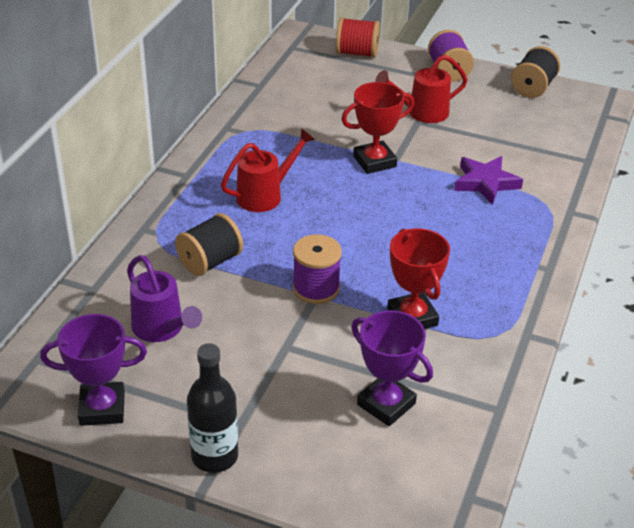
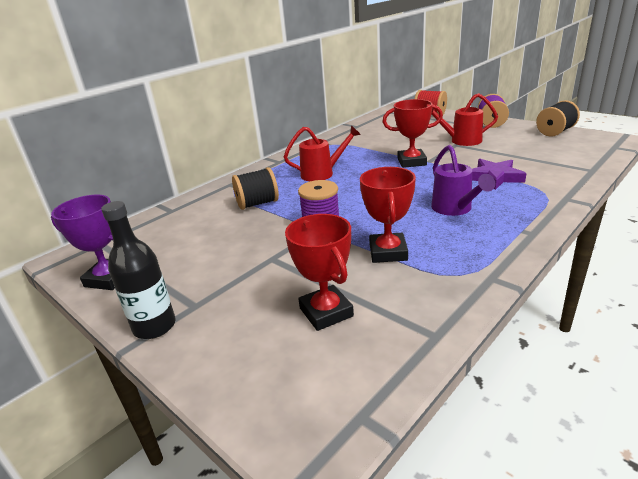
camera: 25 degrees right, 10 degrees down
(162, 329) = (193, 236): purple watering can -> purple watering can (454, 209)
(386, 404) = (326, 312): purple trophy -> red trophy

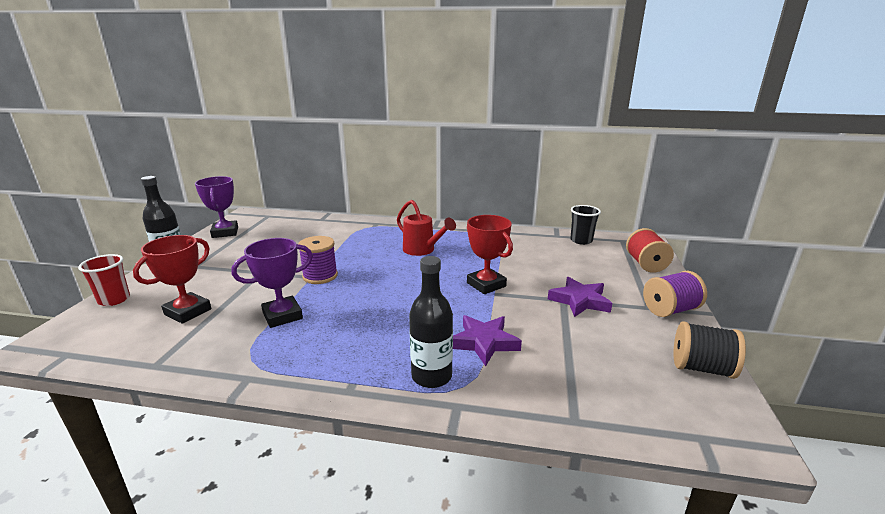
camera: 55 degrees right, 5 degrees down
(227, 380) = (114, 300): none -> red cup
(257, 204) = (347, 242): black spool -> none
(374, 121) = (581, 240): none -> black cup
(388, 252) = (282, 316): red trophy -> purple trophy
(454, 209) = (384, 332): purple watering can -> none
(461, 141) = (579, 301): red watering can -> purple star
(528, 201) = (431, 376): none -> black bottle

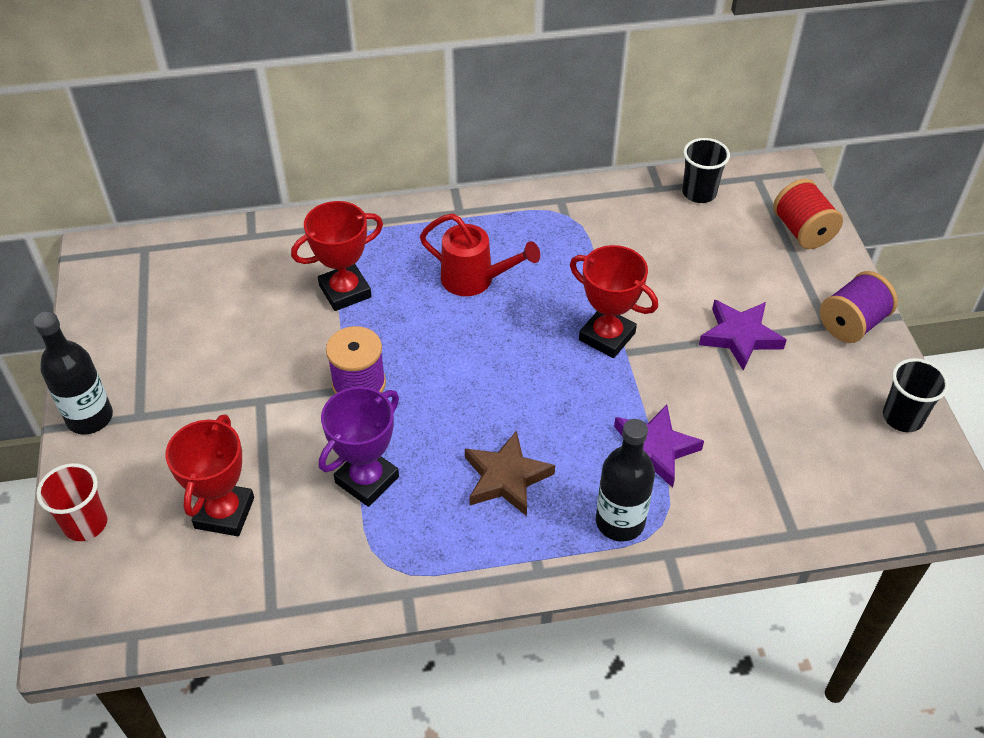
camera: 20 degrees left, 25 degrees up
(225, 232) = (108, 317): purple trophy -> none
(348, 243) = (345, 291): none -> red trophy
(369, 334) = (506, 478): none -> brown star
(701, 368) = (902, 417): black spool -> black cup

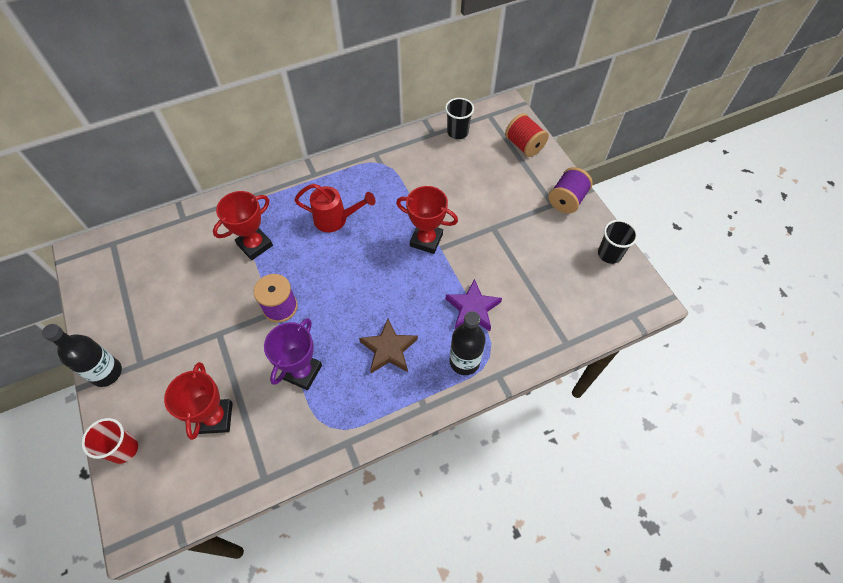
camera: 15 degrees left, 10 degrees up
(740, 336) = (505, 222): purple star -> none

